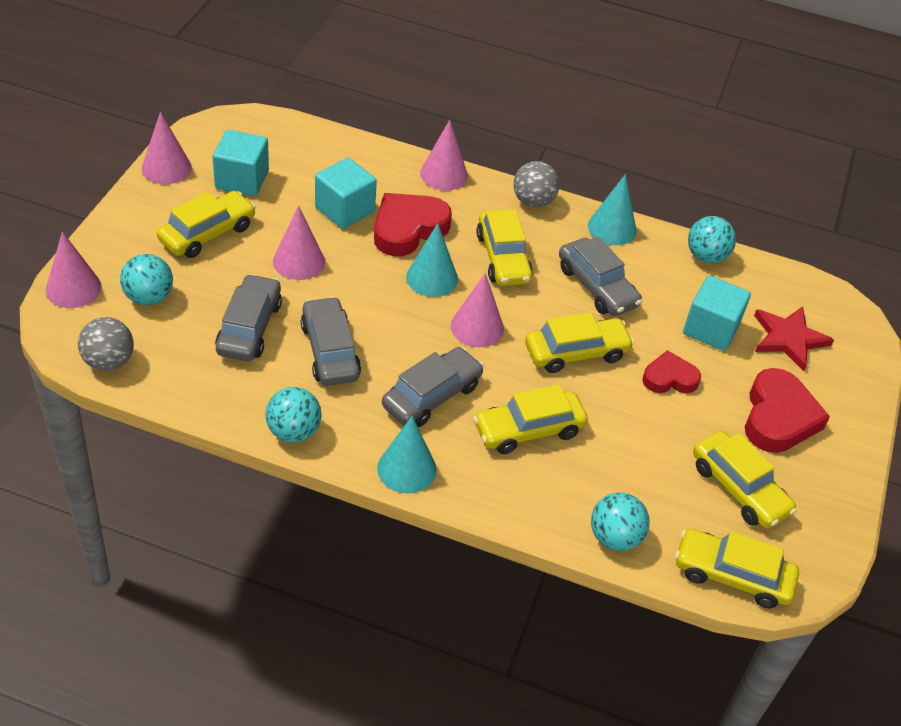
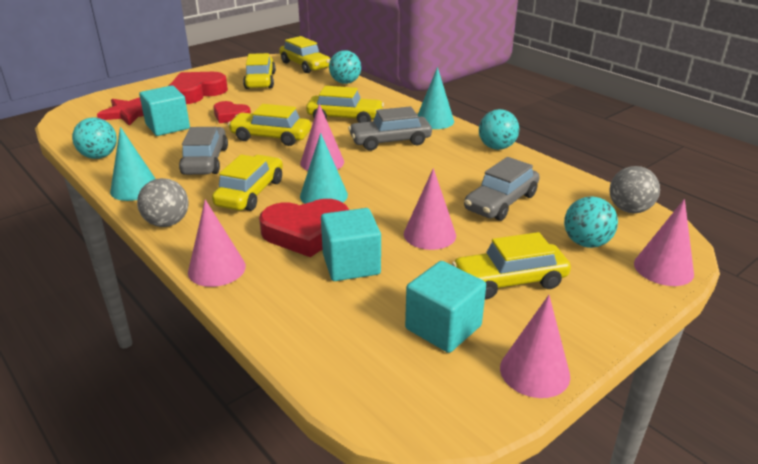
camera: 145 degrees left, 15 degrees down
(330, 351) = (444, 175): grey car -> none

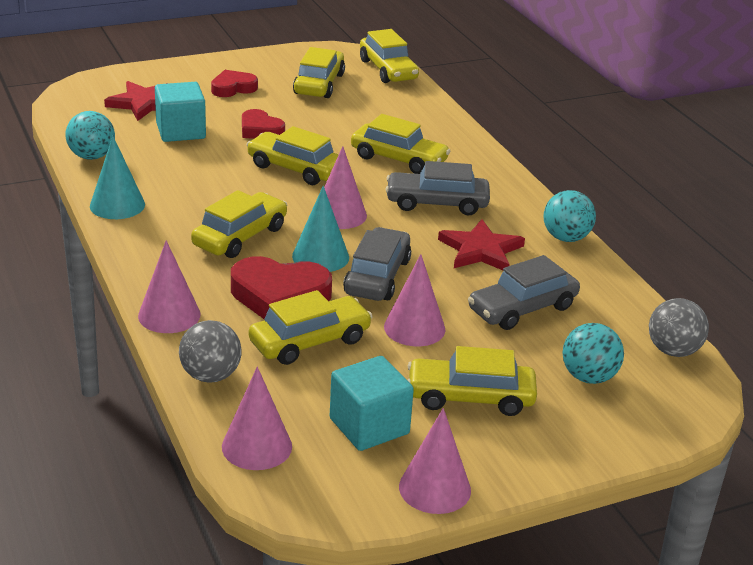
camera: 15 degrees right, 0 degrees up
(167, 223) = (137, 253): grey ball -> grey ball (210, 376)
(197, 92) = (233, 88): red heart -> red heart, size x0.61
(205, 161) = (207, 186): grey car -> grey car (377, 277)
(345, 82) = (427, 106): turquoise ball -> none
(351, 264) = (310, 341): turquoise cube -> yellow car
(434, 121) = (510, 185): turquoise cone -> none
(443, 167) = (481, 250): none -> red star
(663, 268) = (657, 424): pink cone -> pink cone (257, 446)

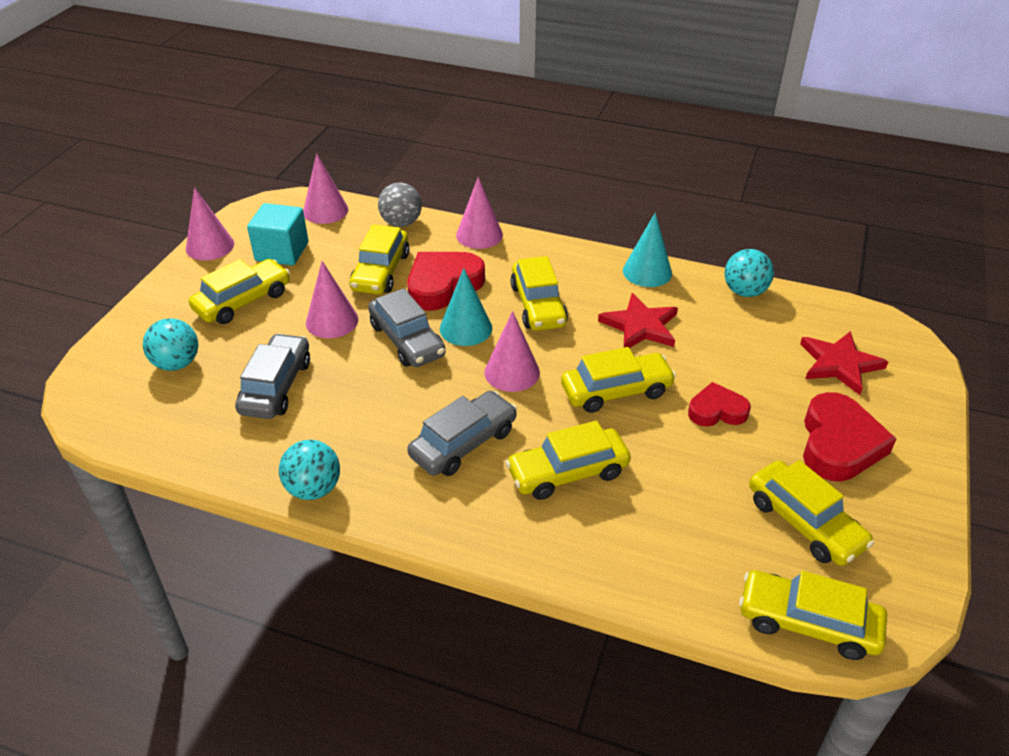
camera: 135 degrees right, 10 degrees up
(181, 131) = (756, 359): turquoise cube -> none
(233, 88) = (839, 444): red heart -> red heart, size x1.64
(481, 250) = (367, 418): red star -> red star (640, 326)
(673, 351) = (127, 428): grey ball -> none

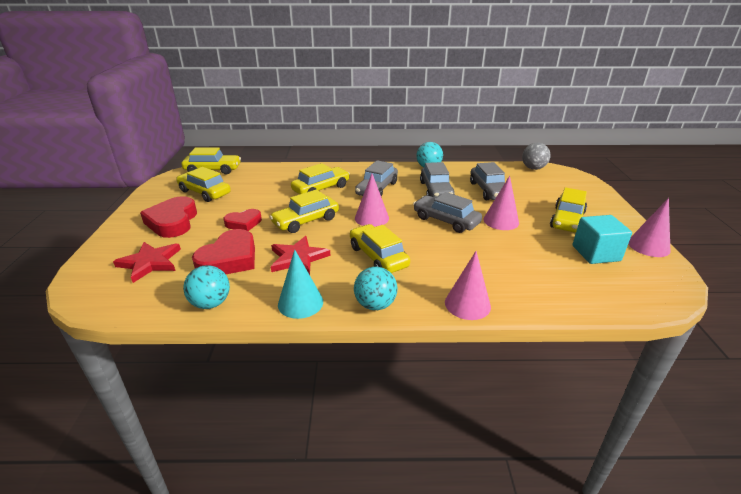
camera: 160 degrees right, 10 degrees down
(177, 363) = (550, 189): turquoise ball -> turquoise ball (375, 305)
(325, 211) = (621, 295): pink cone -> none
(363, 410) = (436, 190): none -> grey car
(380, 271) = (509, 255): yellow car -> none
(401, 223) = (545, 299): grey ball -> grey ball (533, 168)
(443, 285) = (456, 256): red heart -> red heart (229, 259)
(466, 328) = (416, 233): turquoise cone -> none

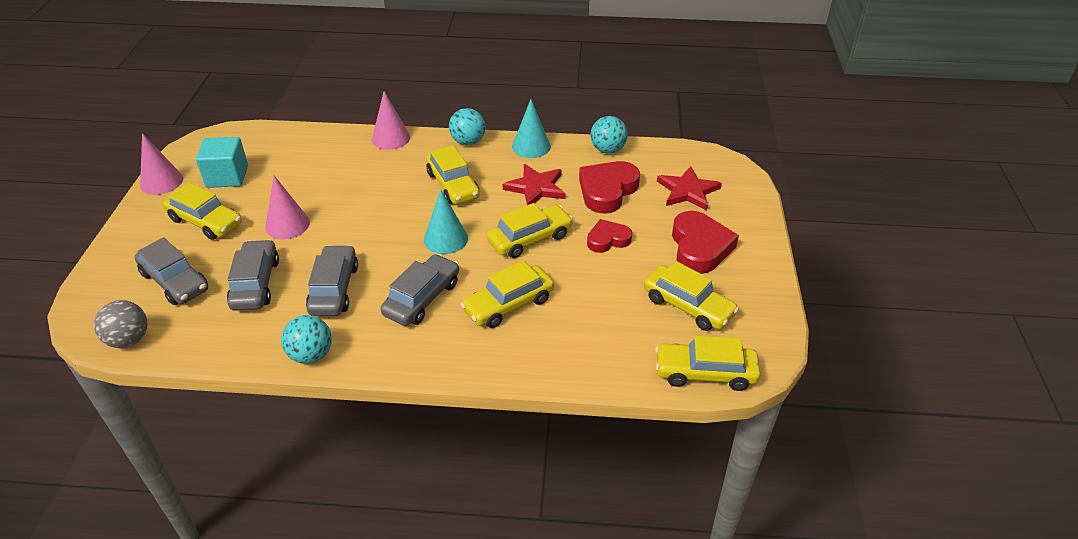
camera: 175 degrees left, 10 degrees up
(371, 218) = (446, 239): pink cone -> turquoise cone
(446, 220) = (354, 229): grey car -> grey car (175, 281)
(567, 220) = (205, 221): yellow car -> yellow car turned 90 degrees clockwise

